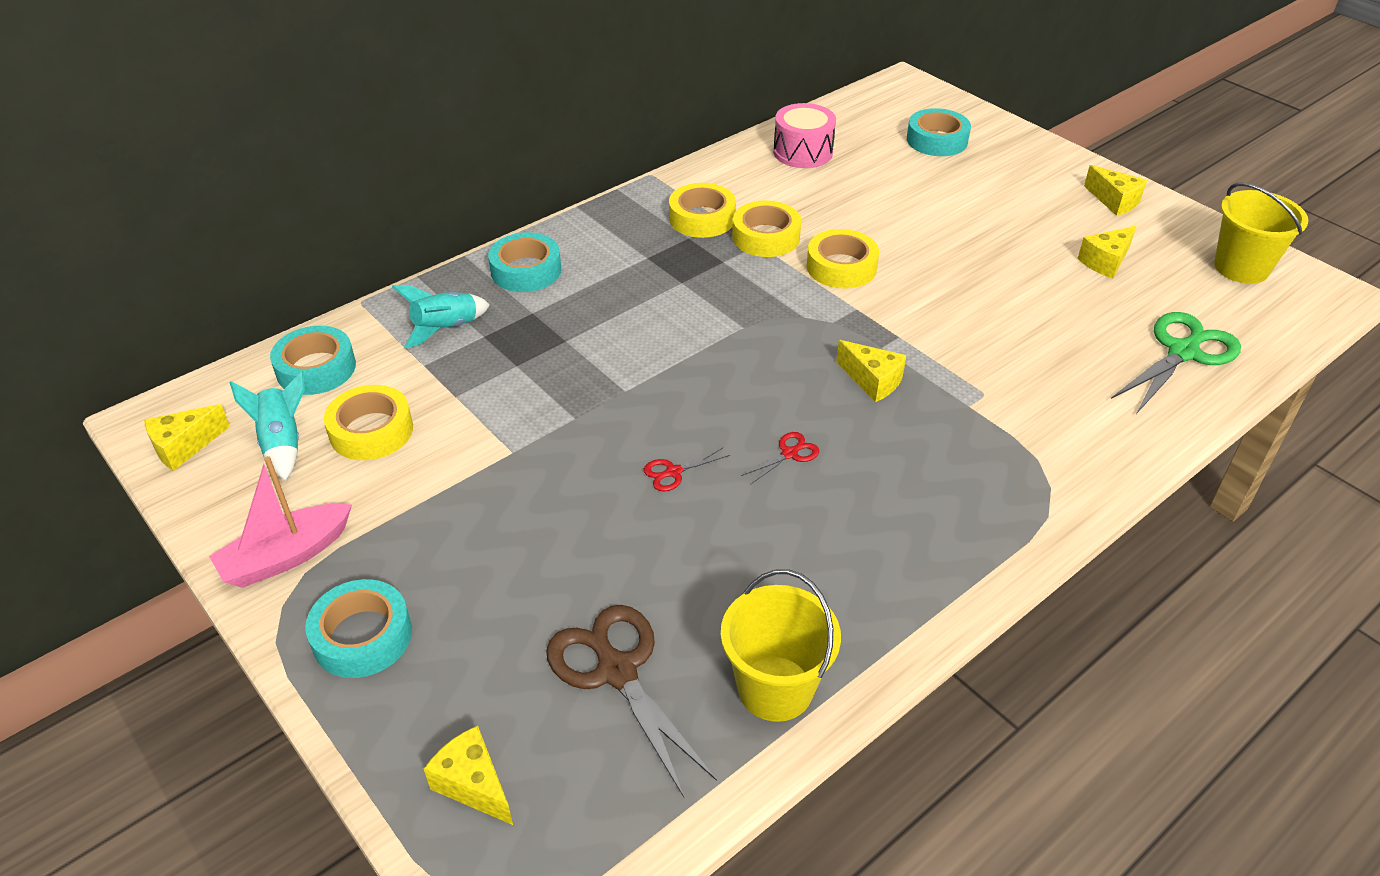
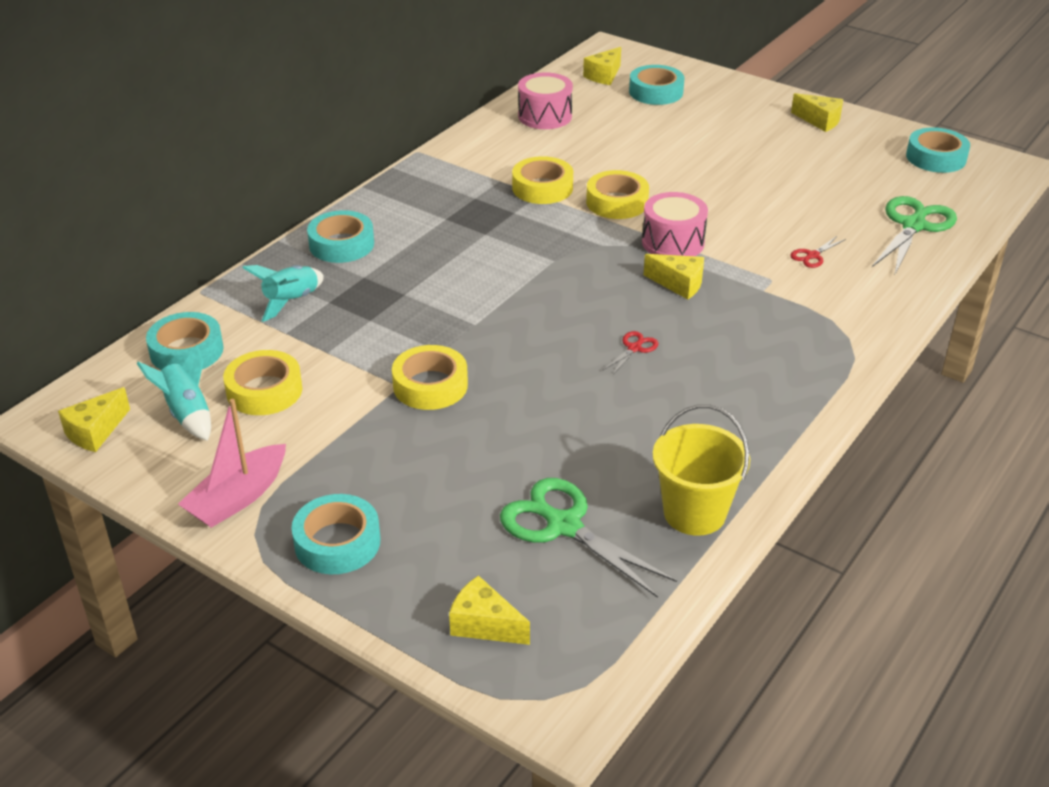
camera: 15 degrees left, 5 degrees down
(617, 671) = (564, 526): brown scissors -> green scissors
(673, 472) = (544, 377): red scissors -> red scissors (812, 256)
(702, 218) = (480, 181): yellow tape -> yellow tape (430, 385)
(885, 327) = (673, 242): none -> pink drum
(1105, 262) = (829, 168): yellow cheese -> yellow cheese (604, 76)
(1241, 268) = (936, 157): yellow bucket -> turquoise tape

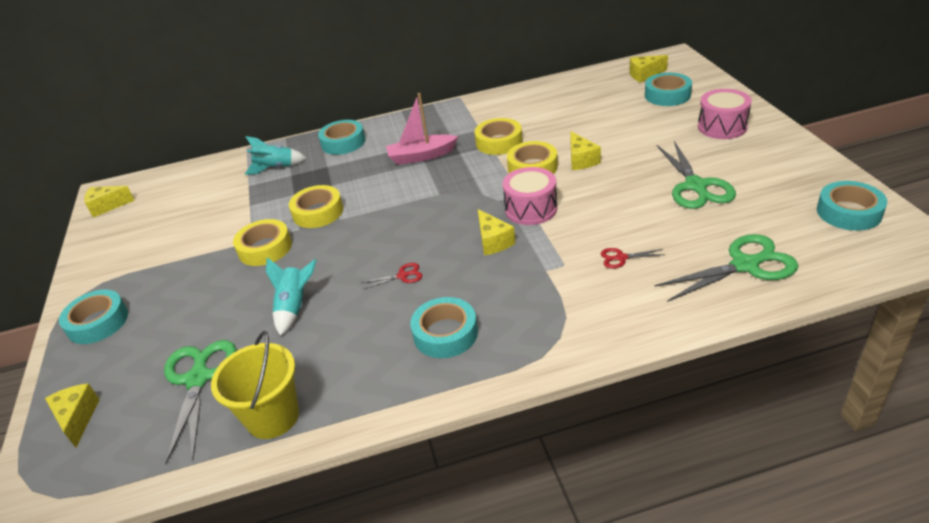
camera: 45 degrees right, 0 degrees up
(186, 351) = (197, 178): turquoise tape -> turquoise tape (445, 333)
(187, 414) = (149, 213): turquoise rocket -> turquoise rocket (294, 307)
(238, 497) = (101, 272): pink boat -> pink boat (421, 156)
(264, 391) = (194, 215): yellow tape -> yellow tape (318, 212)
(545, 116) = (566, 94): pink drum -> pink drum (722, 127)
(794, 173) = (695, 186): none -> green scissors
(819, 121) = (775, 150): yellow cheese -> yellow cheese (581, 160)

